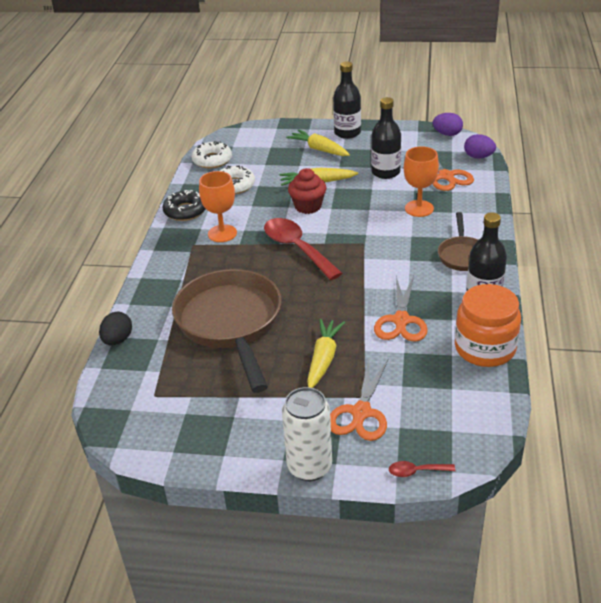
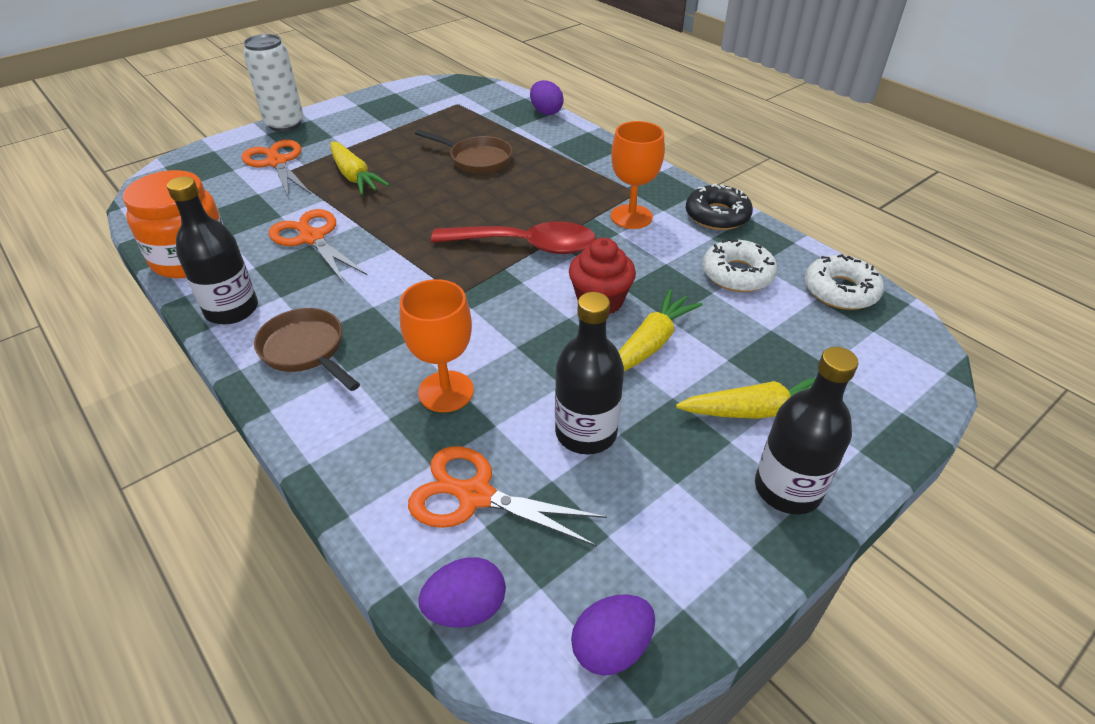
camera: 130 degrees right, 5 degrees up
(118, 340) = (546, 112): black egg -> purple egg
(231, 324) = (476, 159): brown pan -> brown pan, size x0.50
(416, 471) = (195, 154): red spoon -> none

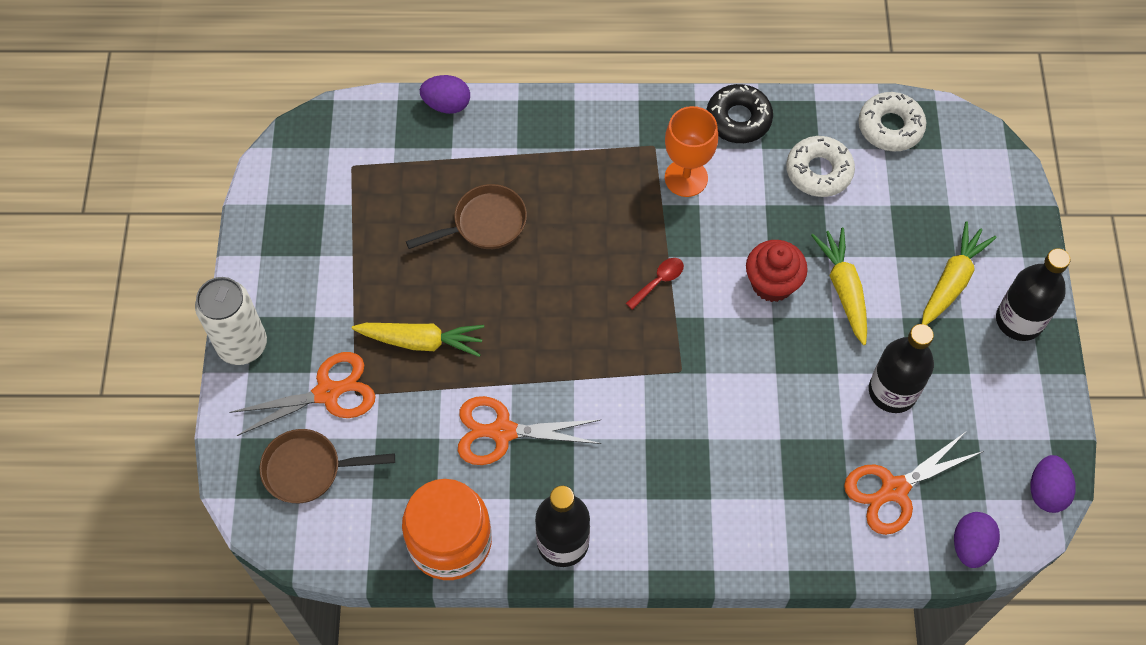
camera: 50 degrees left, 20 degrees up
(277, 162) = (327, 393): orange scissors -> orange scissors turned 150 degrees clockwise
(306, 350) = (664, 514): brown pan -> brown pan (309, 469)
(446, 391) = (786, 448): orange goblet -> none
(525, 246) = (658, 281): red spoon -> red spoon, size x0.44

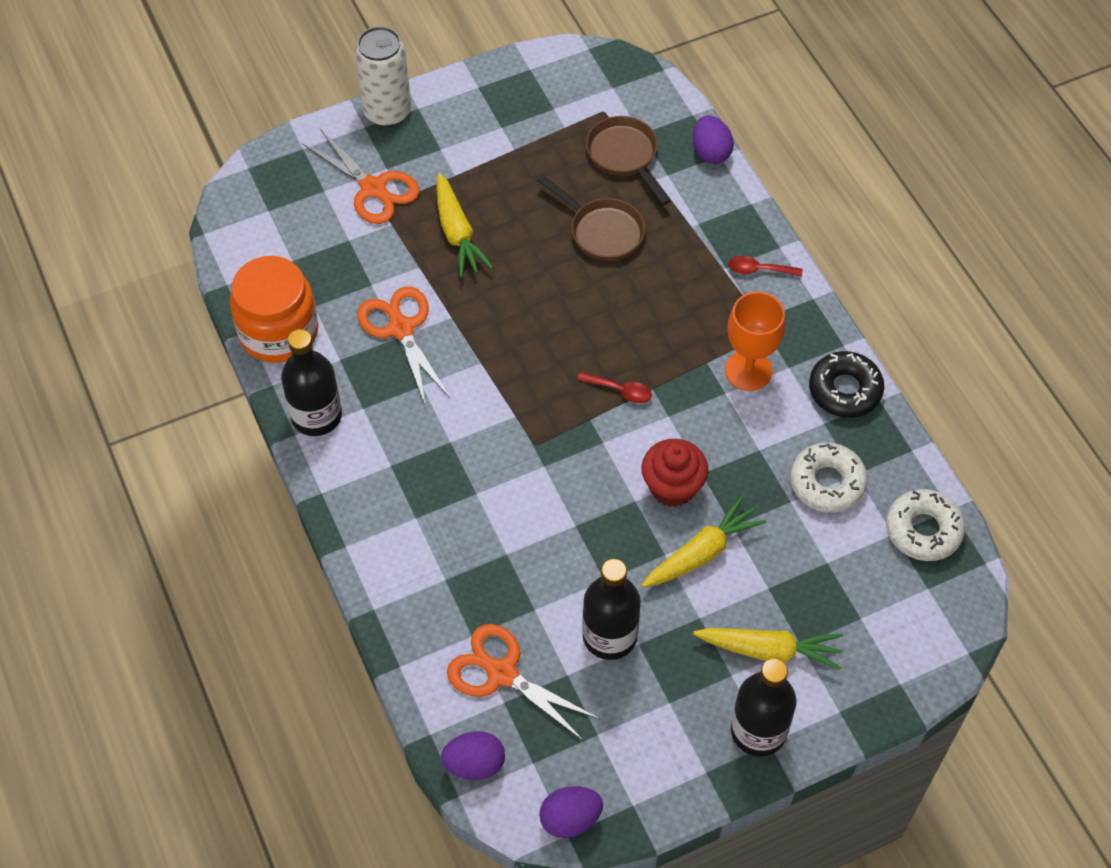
camera: 65 degrees right, 5 degrees down
(309, 469) = (297, 206): brown pan -> brown pan (624, 156)
(589, 125) = (759, 270): none -> red spoon

